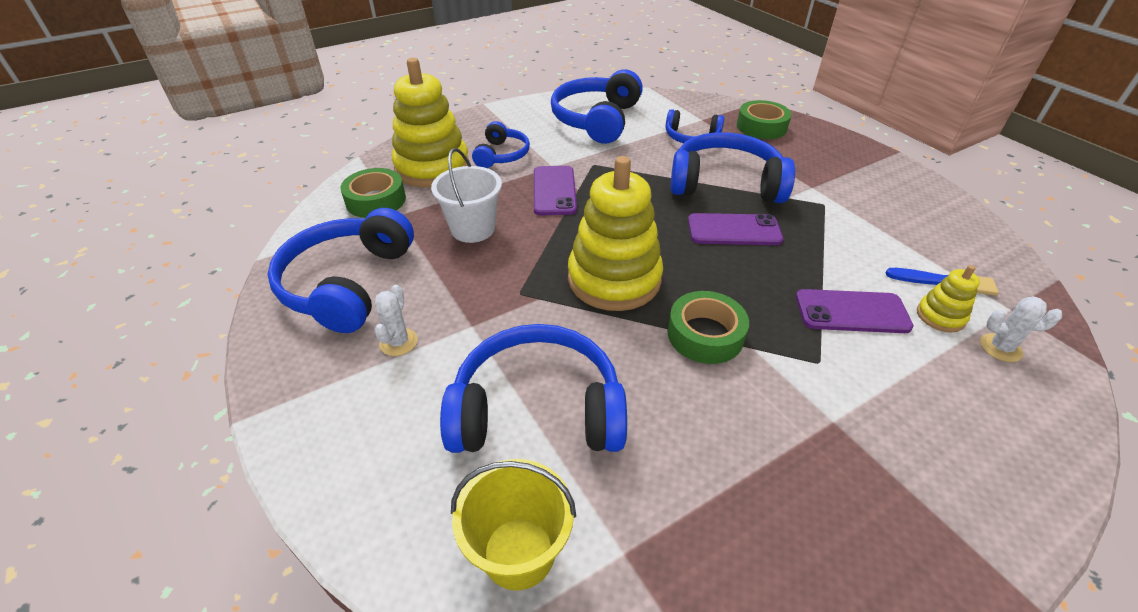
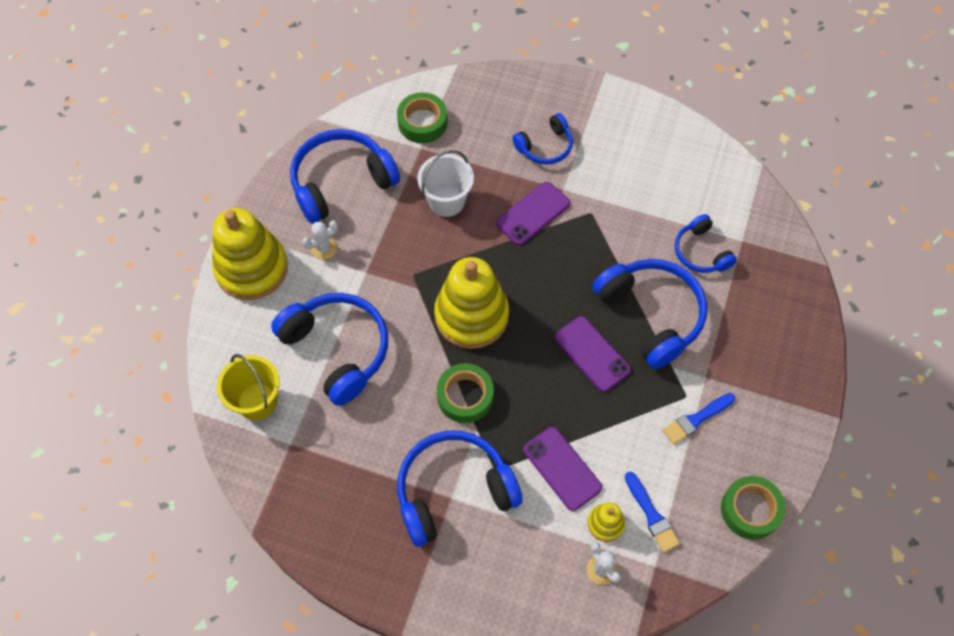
camera: 50 degrees right, 20 degrees up
(432, 167) = (488, 119): yellow stacking toy -> yellow stacking toy (251, 268)
(597, 120) = (661, 168): blue headphones -> blue headphones (454, 491)
(761, 127) = (775, 292): green tape -> green tape (750, 510)
(852, 210) = (696, 419): none -> blue brush

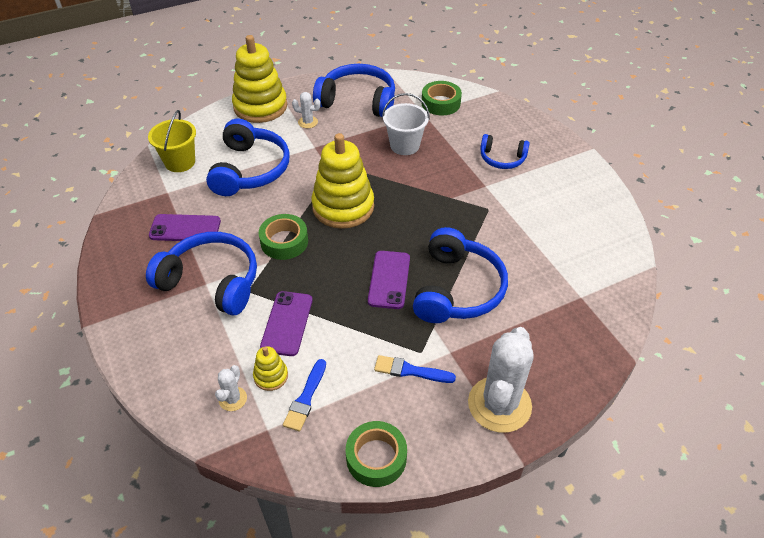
camera: 45 degrees right, 15 degrees down
(533, 213) = (449, 185): purple phone -> purple phone (185, 228)
(701, 252) = (540, 281): blue headphones -> none
(782, 387) = (499, 404): none -> white cactus

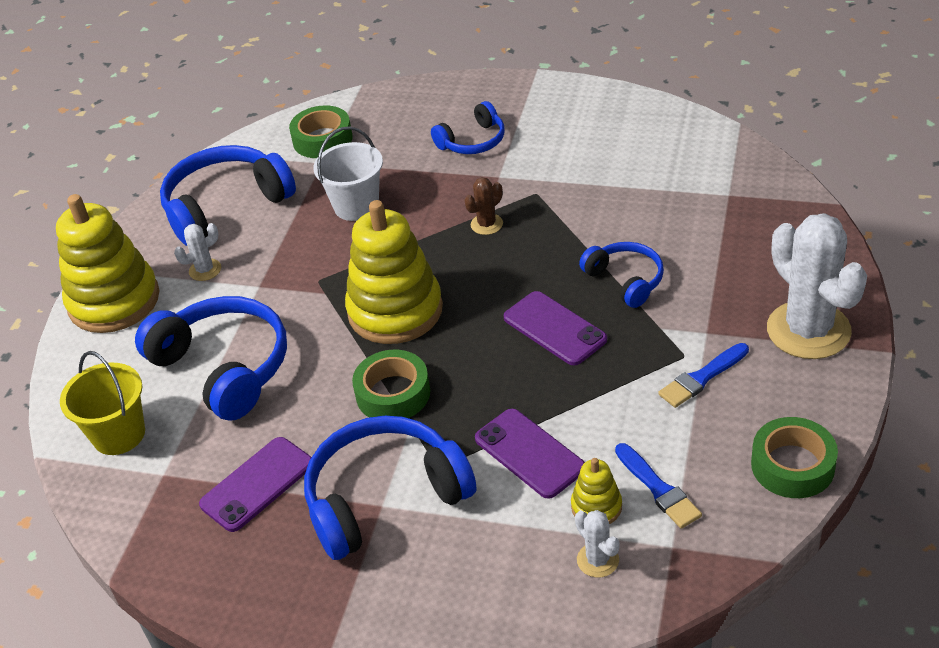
camera: 45 degrees left, 5 degrees down
(442, 203) = (486, 224): none -> brown cactus
(457, 289) = (625, 280): blue headphones -> blue headphones, size x0.56

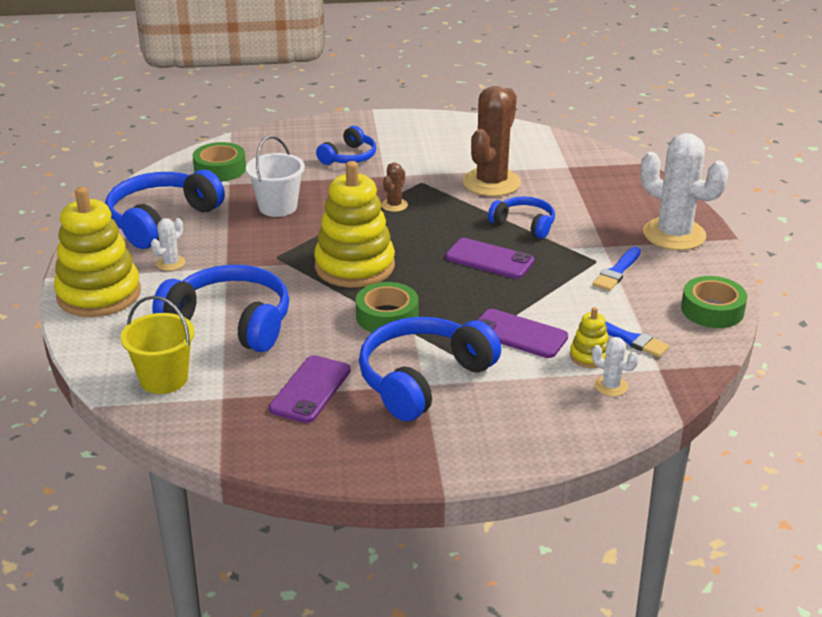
camera: 25 degrees left, 10 degrees down
(619, 207) = (491, 183): none -> brown cactus

